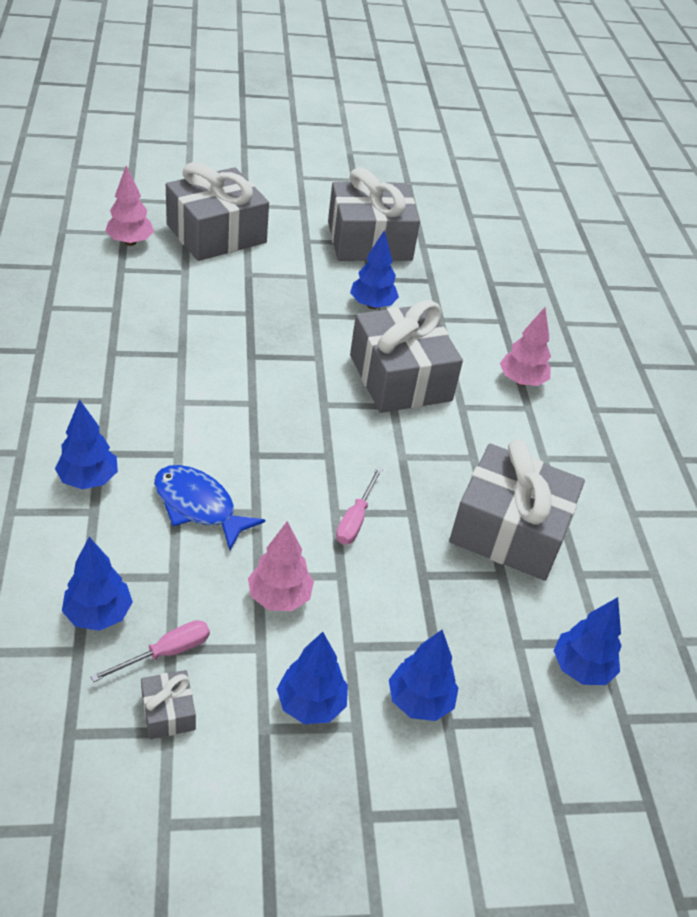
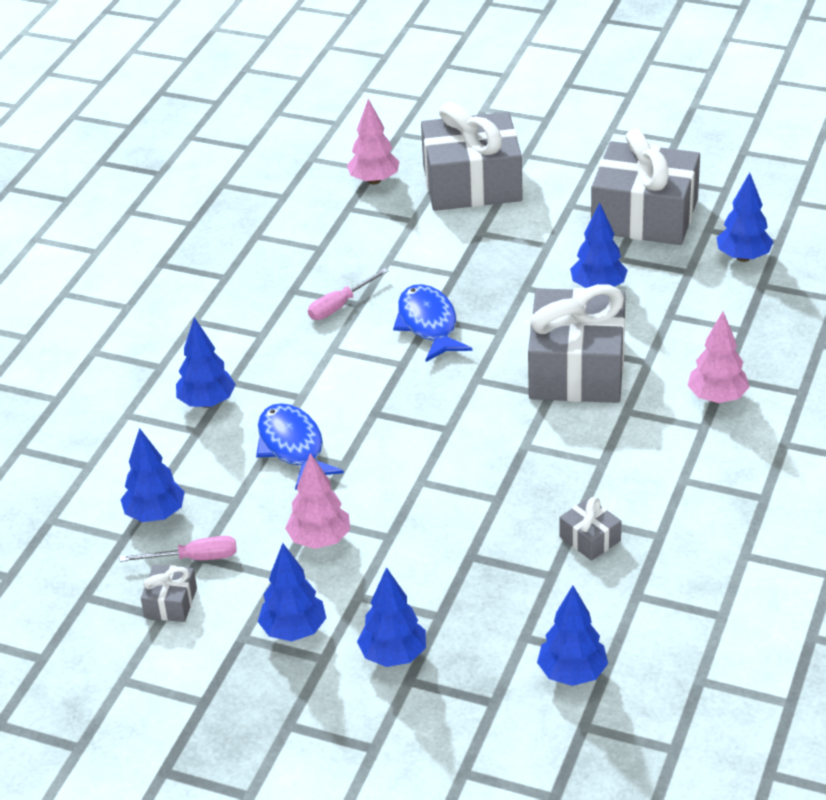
camera: 35 degrees right, 5 degrees down
(253, 362) = (428, 324): none -> blue fish
(355, 519) = (436, 492): pink screwdriver -> pink screwdriver (340, 305)
(463, 263) = (743, 257): none -> blue tree
(509, 530) = (590, 539): grey gift -> grey gift, size x0.42

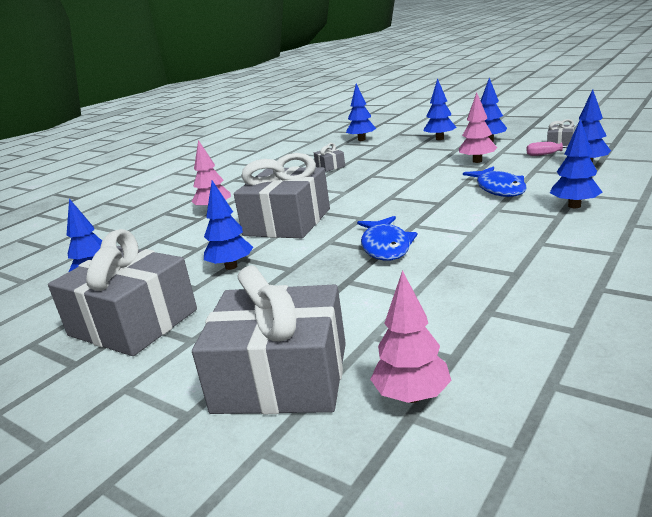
camera: 165 degrees left, 15 degrees down
(340, 305) = (464, 260): pink screwdriver -> none

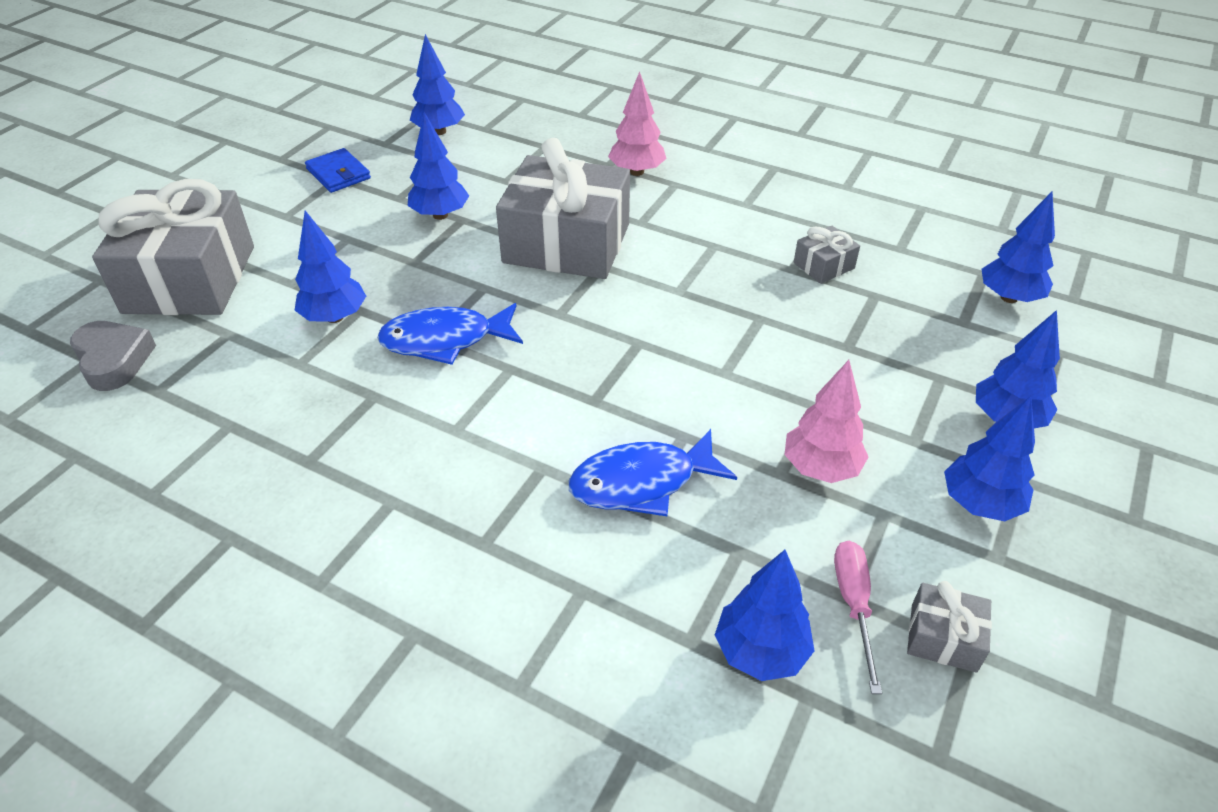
camera: 80 degrees right, 20 degrees up
(133, 322) = (338, 174): grey gift -> blue wallet
(412, 396) = (114, 360): pink tree -> grey heart
(574, 206) = (522, 574): blue tree -> blue tree (335, 317)

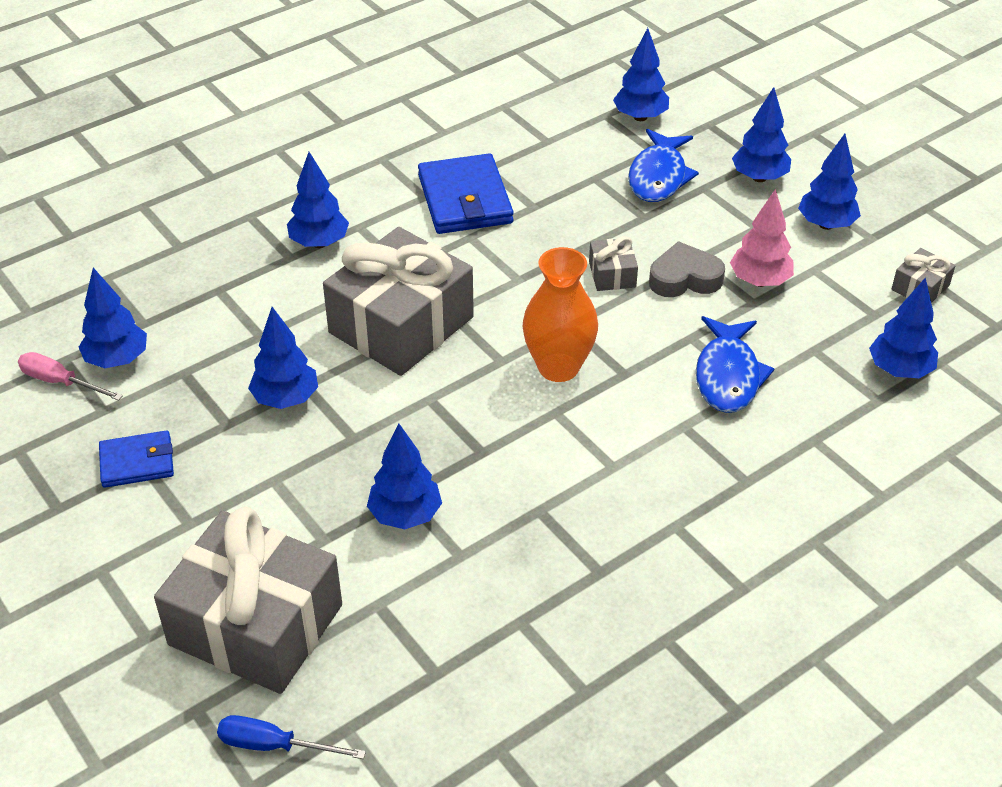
camera: 65 degrees left, 0 degrees up
(68, 327) = (274, 745): none -> blue screwdriver
(114, 360) = (363, 706): grey heart -> grey heart (684, 278)
(445, 340) = (491, 444): blue fish -> blue fish (658, 176)
(573, 352) = (558, 367): none -> orange vase
(636, 172) = (319, 243): pink tree -> blue tree
(763, 226) = (465, 199): none -> blue wallet
(824, 265) = (541, 188): grey gift -> grey gift (612, 274)
(854, 605) = (881, 315): pink screwdriver -> pink screwdriver (60, 382)

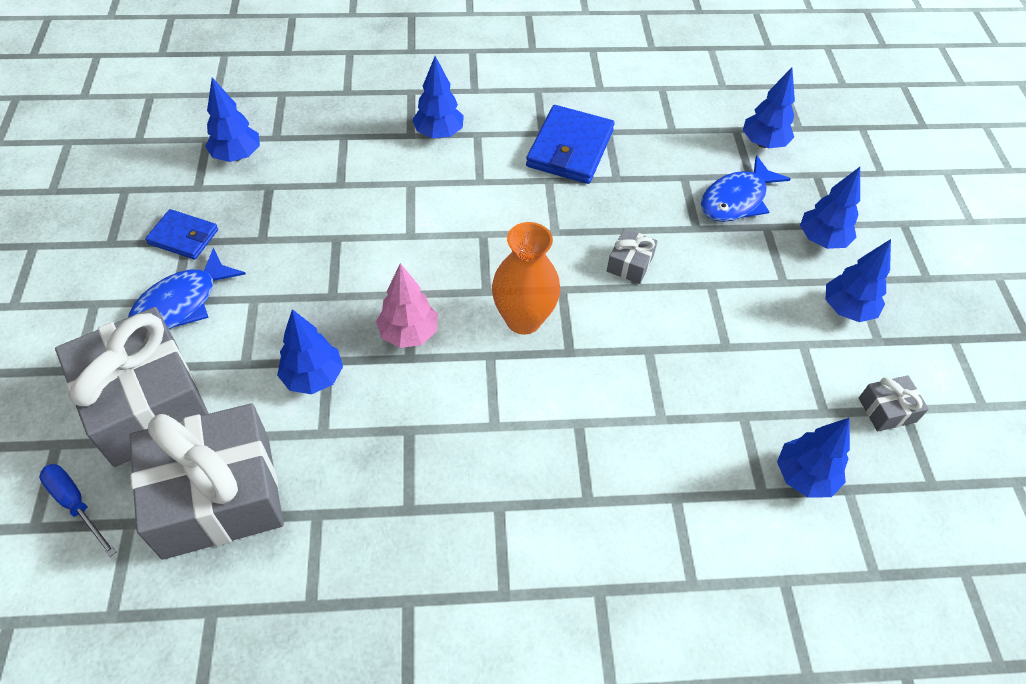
camera: 30 degrees right, 10 degrees up
(60, 382) = (190, 154): pink screwdriver -> none
(286, 399) = (314, 241): blue tree -> none
(401, 325) = (440, 225): grey gift -> grey gift (217, 495)
(684, 278) = (685, 296): grey heart -> none
(728, 375) = (650, 399): blue fish -> blue fish (181, 303)
(759, 281) = (746, 330): pink tree -> pink tree (408, 333)

